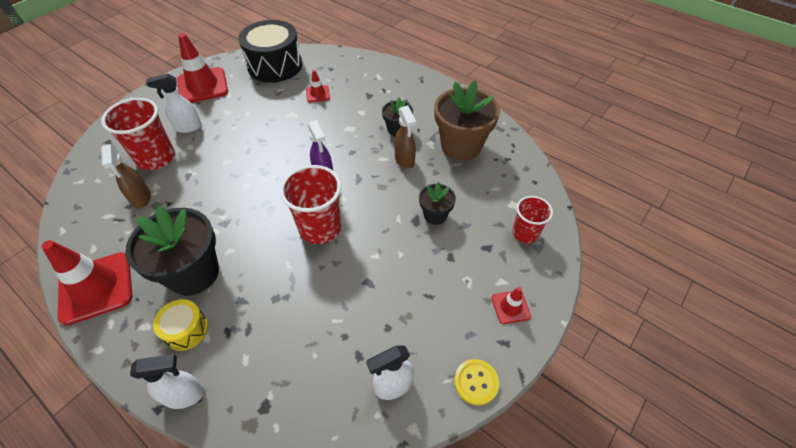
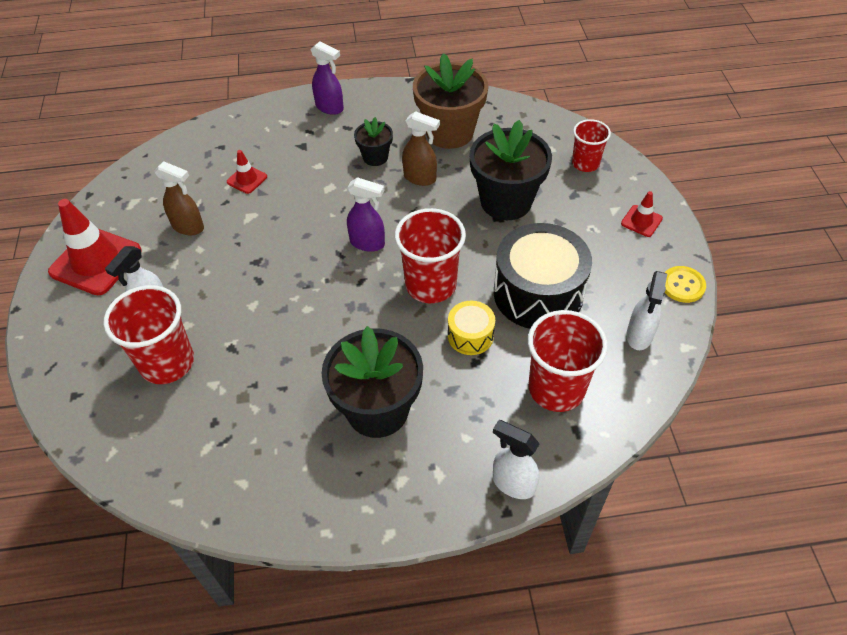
camera: 45 degrees left, 0 degrees up
(96, 288) = (304, 502): red traffic cone -> none
(141, 198) = (217, 405): brown spray bottle -> brown spray bottle (188, 227)
(185, 395) = (513, 483): white spray bottle -> white spray bottle turned 90 degrees counterclockwise
(186, 330) = (441, 448): yellow drum -> yellow drum (470, 335)
(275, 65) = (151, 184): black drum -> black drum (538, 293)
(292, 364) = (556, 389): none -> red cup
(412, 84) = (330, 108): none -> purple spray bottle
(435, 215) = (506, 201): black flower pot -> black flower pot, size x1.94

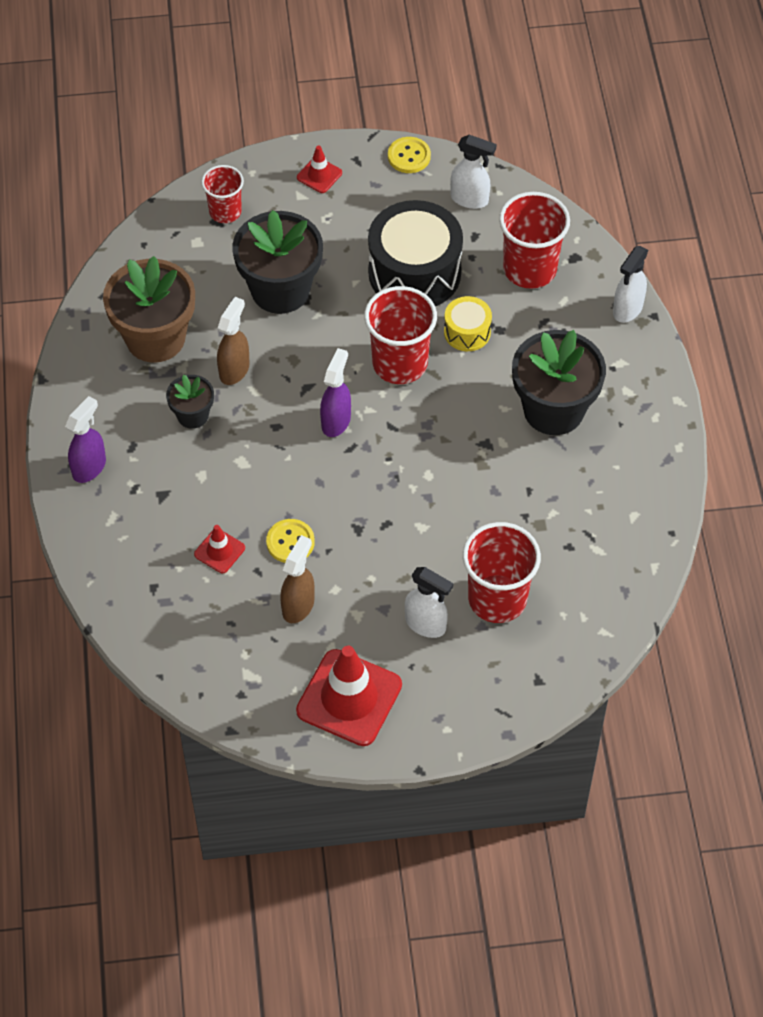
camera: 90 degrees left, 5 degrees up
(249, 219) = (290, 542): none -> yellow button

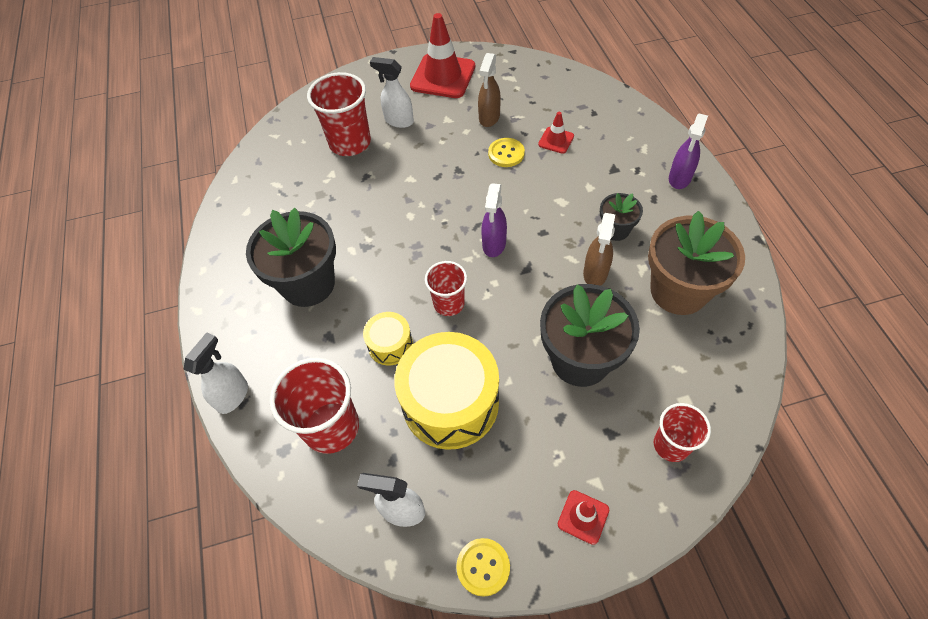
camera: 175 degrees right, 0 degrees up
(400, 363) = (449, 303): red cup -> red cup, size x0.61
(414, 272) = (450, 402): black drum -> yellow drum

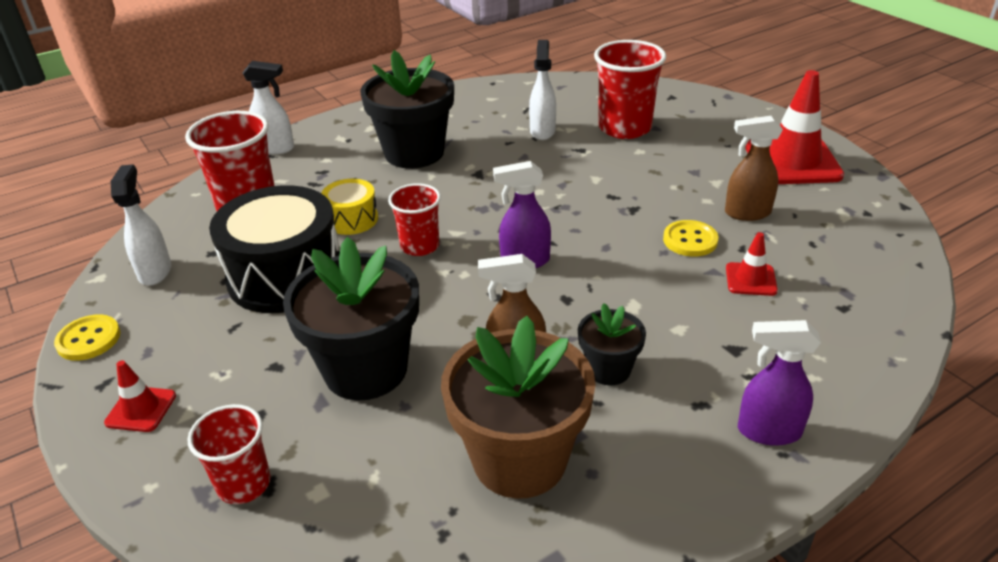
camera: 70 degrees right, 20 degrees down
(398, 121) = (684, 149): white spray bottle -> white spray bottle (542, 131)
(450, 402) = (285, 275): yellow drum -> black drum

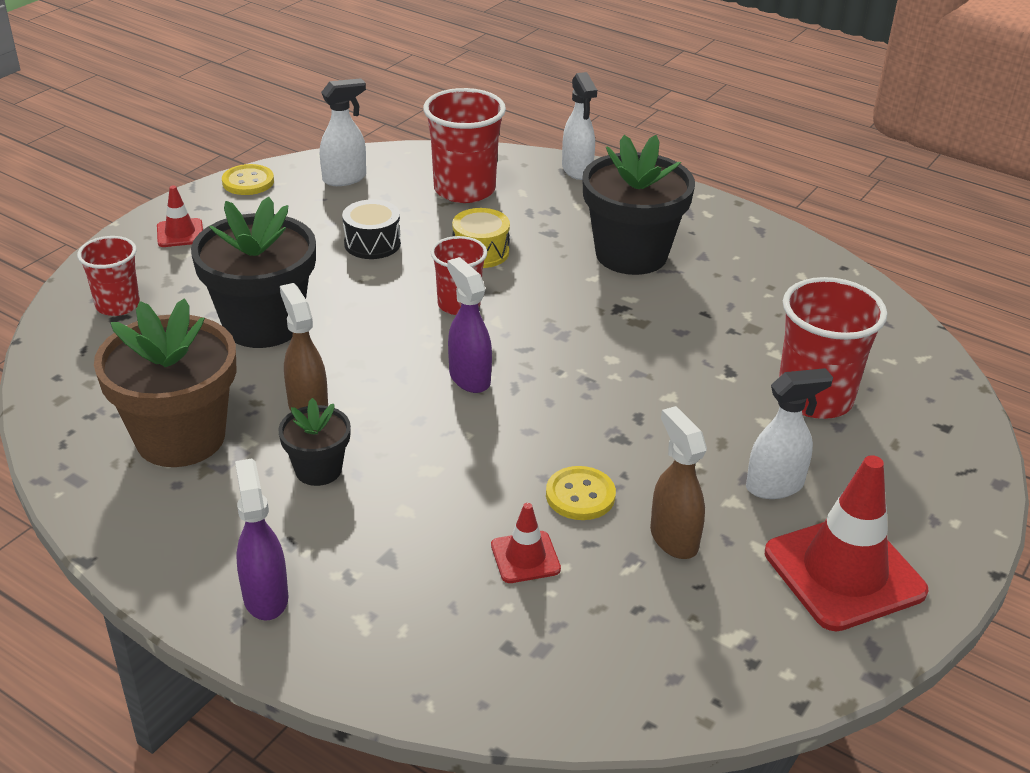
camera: 65 degrees right, 0 degrees up
(285, 275) = (372, 243): black drum -> black drum, size x0.50
(542, 131) = (751, 332): white spray bottle -> white spray bottle (775, 486)

